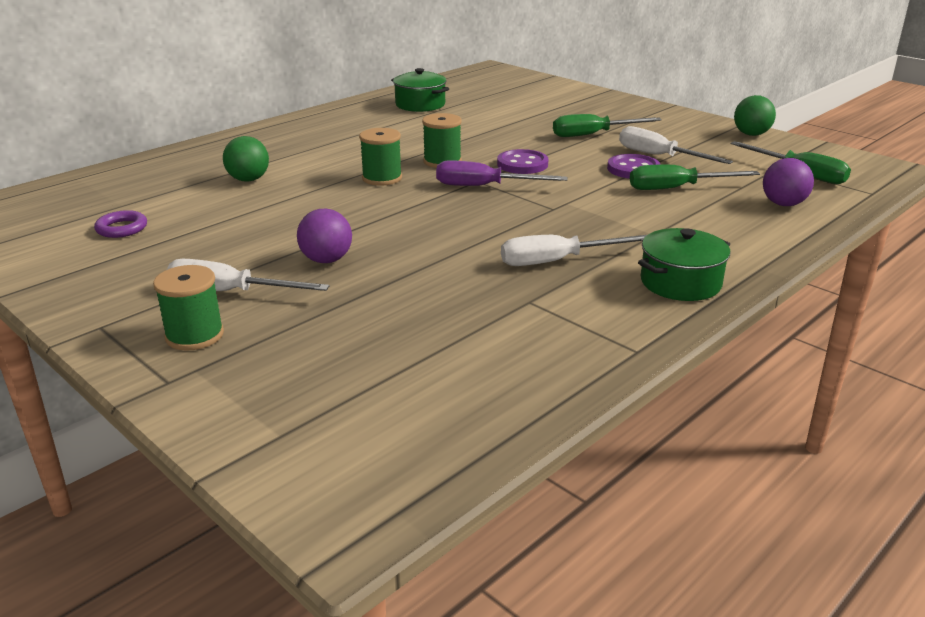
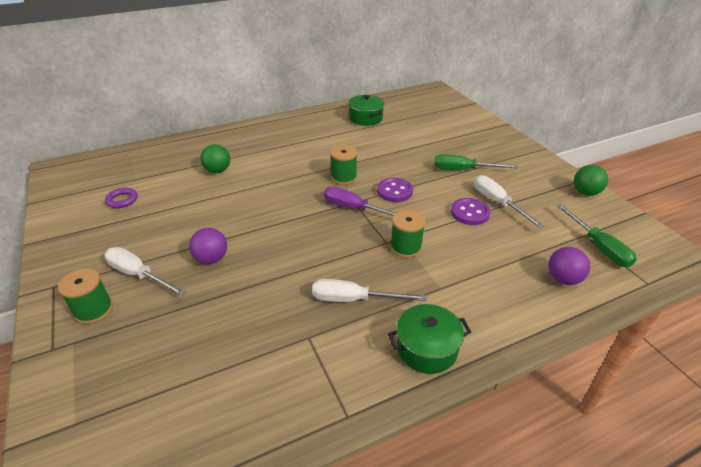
camera: 20 degrees right, 10 degrees up
(382, 178) = (296, 186): green spool -> green spool (406, 247)
(677, 188) = (489, 241): green screwdriver -> none

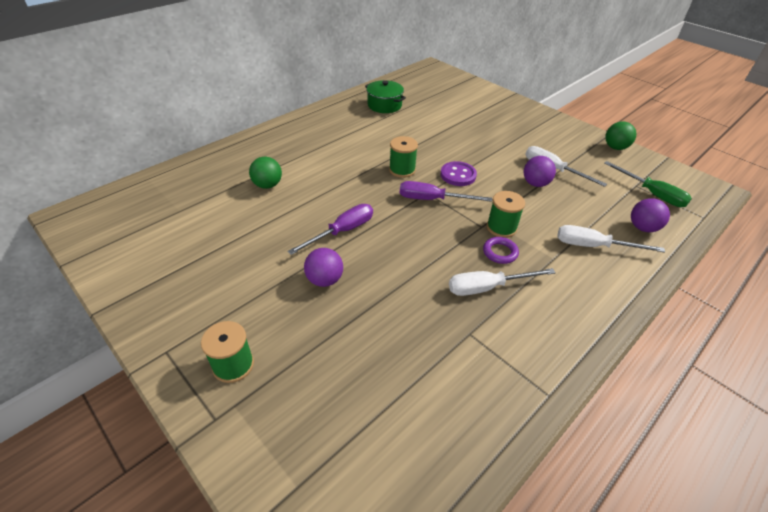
camera: 20 degrees left, 5 degrees up
(122, 200) = (180, 237): purple ring -> purple ring (500, 252)
(138, 275) = (257, 315): white screwdriver -> white screwdriver (593, 246)
(254, 221) = (342, 231): none -> purple screwdriver
(426, 348) = (575, 316): green pot -> none
(463, 170) = (505, 143): green screwdriver -> none
(469, 213) = (535, 184): purple button -> purple ball

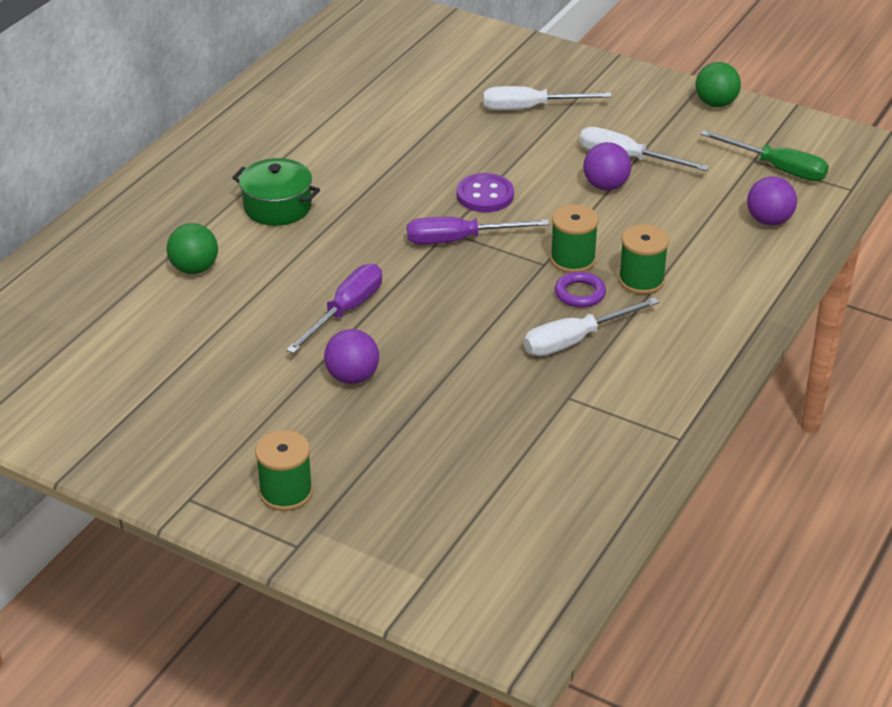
camera: 15 degrees left, 5 degrees down
(384, 105) = (317, 97): green pot -> green pot (277, 207)
(402, 170) = (395, 204): green spool -> green spool (641, 280)
(593, 246) = (705, 259): white screwdriver -> white screwdriver (530, 108)

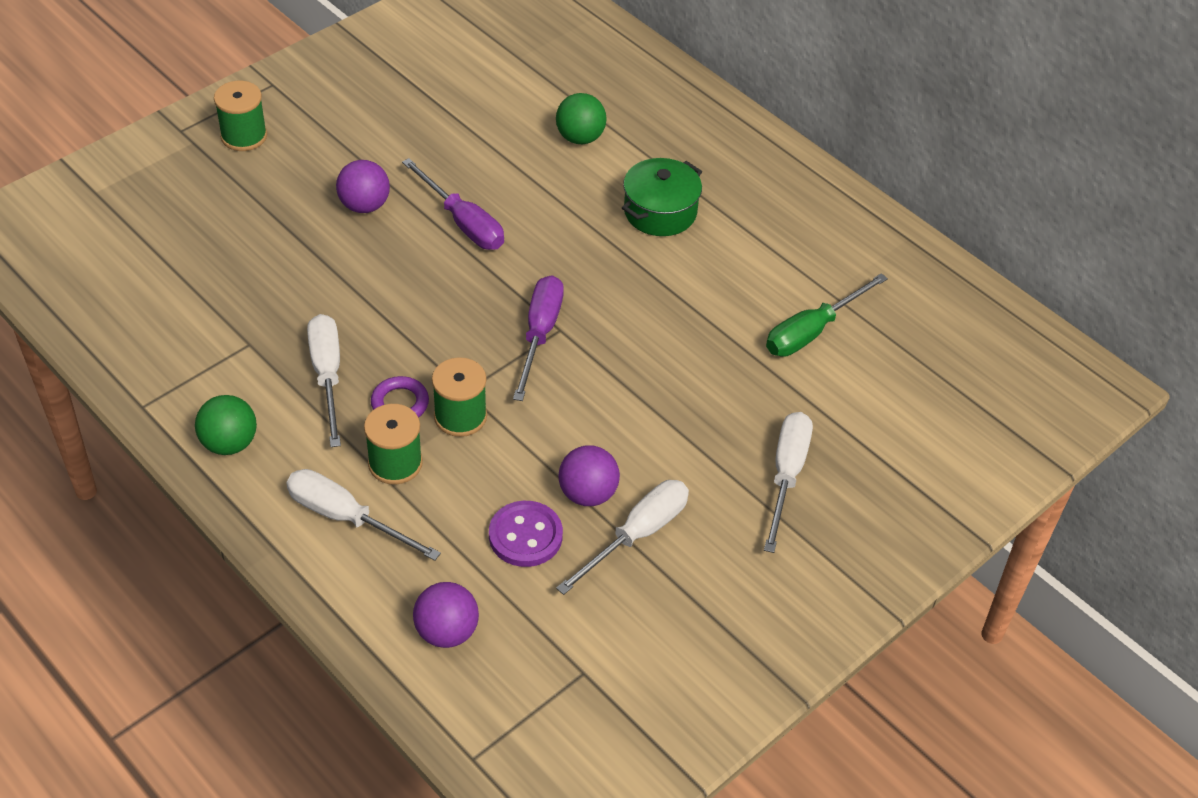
camera: 105 degrees right, 10 degrees up
(485, 195) = (614, 378): purple button -> purple button (525, 536)
(709, 291) = (346, 517): none -> white screwdriver
(715, 103) = (734, 685): green ball -> green ball (229, 443)
(777, 168) = (554, 691): green screwdriver -> green screwdriver (812, 331)

